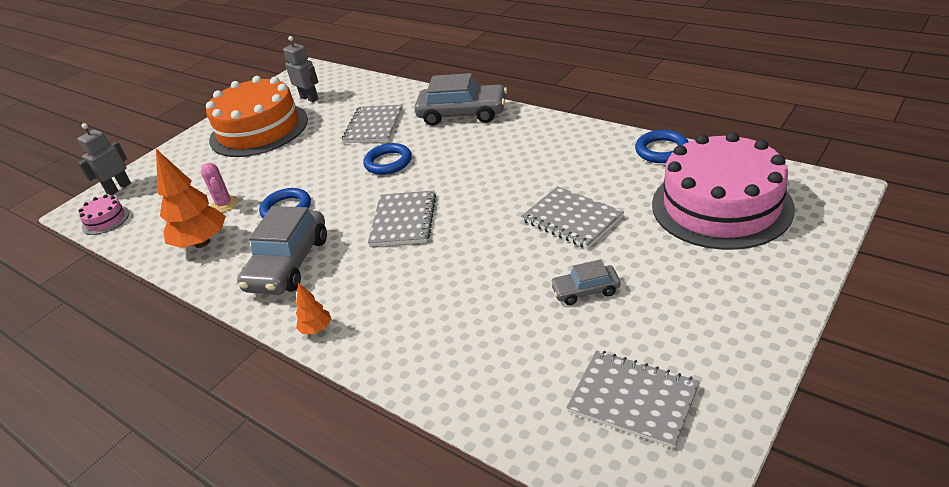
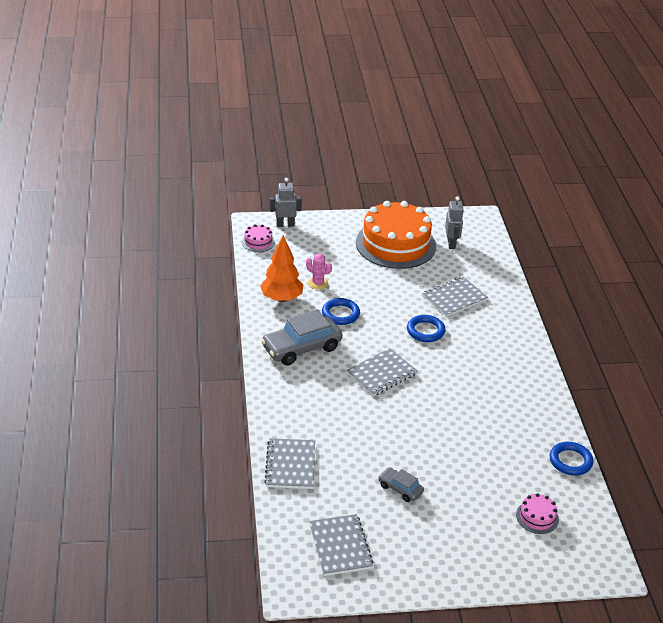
camera: 40 degrees right, 0 degrees up
(224, 204) = (318, 283): pink cactus -> pink cactus turned 75 degrees counterclockwise
(316, 329) = (270, 393): orange tree -> none
(462, 114) = (511, 335): grey car -> none
(572, 219) = (456, 451): grey notebook -> grey notebook (290, 465)
(721, 206) = (537, 517): pink cake -> pink cake, size x0.41

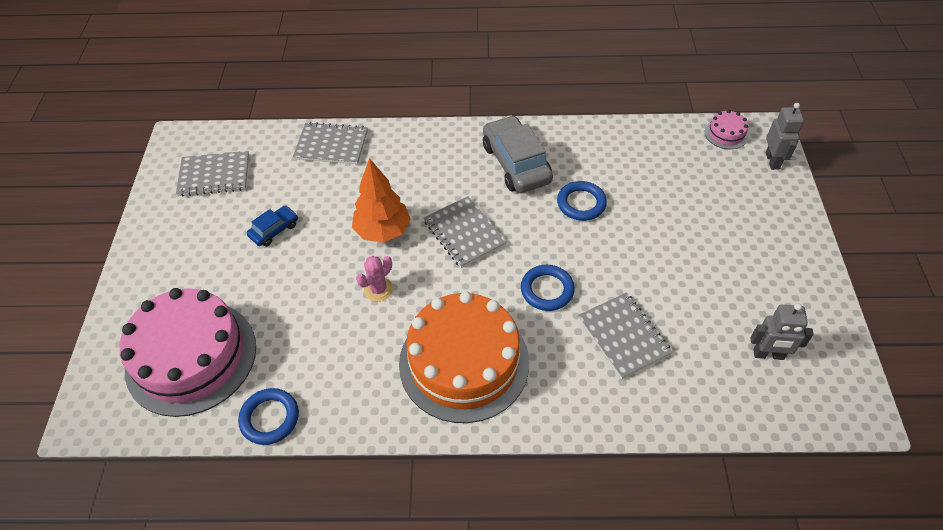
camera: 100 degrees right, 15 degrees up
(281, 298) = (609, 150): orange tree -> orange tree (382, 231)
(318, 283) = (644, 186): pink cactus -> pink cactus (378, 289)
(395, 244) = (751, 279): orange cake -> orange cake (464, 362)
(400, 489) = (274, 230): grey car -> blue car
(537, 517) = (191, 357): pink cake -> pink cake, size x2.45

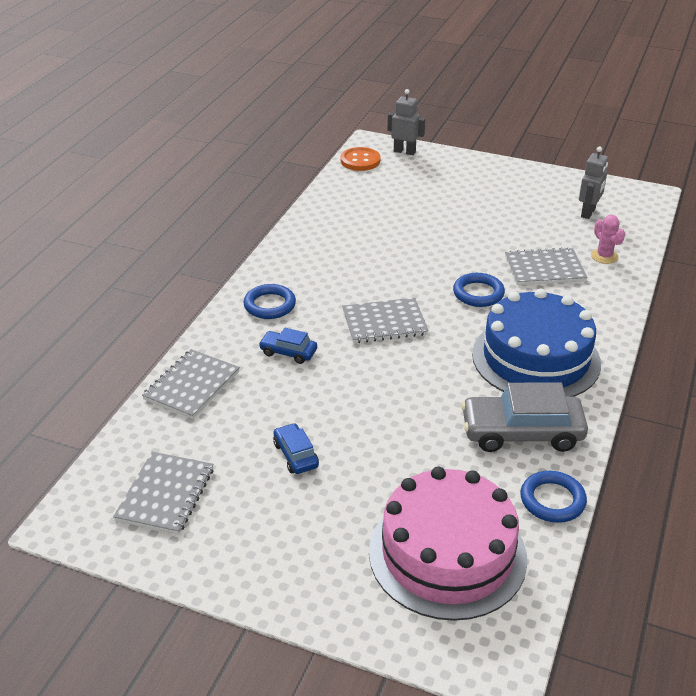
camera: 70 degrees left, 15 degrees down
(378, 289) = (425, 393): pink cactus -> pink cactus (604, 256)
(382, 231) = (349, 374): orange tree -> none
(394, 185) = (288, 352): none -> blue car
(464, 362) = (536, 358): orange cake -> blue cake
(516, 163) = (315, 271): grey car -> grey car (522, 433)
(581, 203) = (390, 250): blue ring -> blue ring (270, 305)
(726, 134) = (360, 161): pink cake -> orange button

